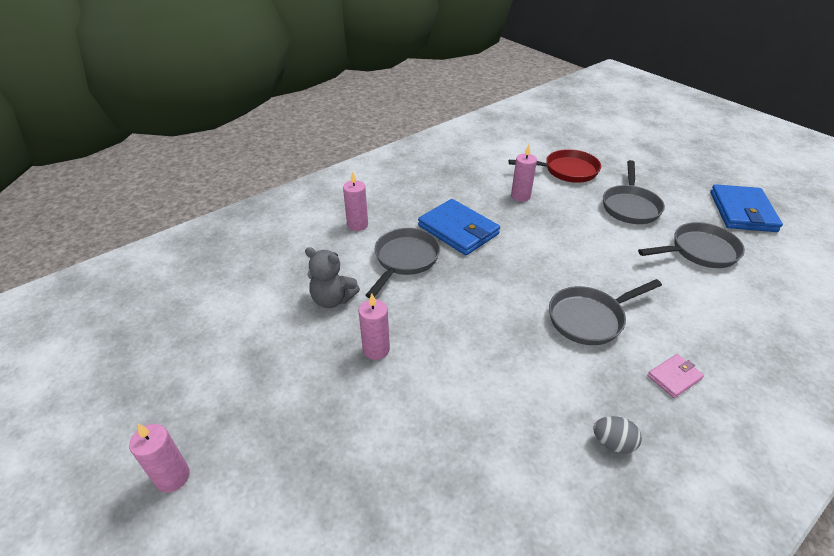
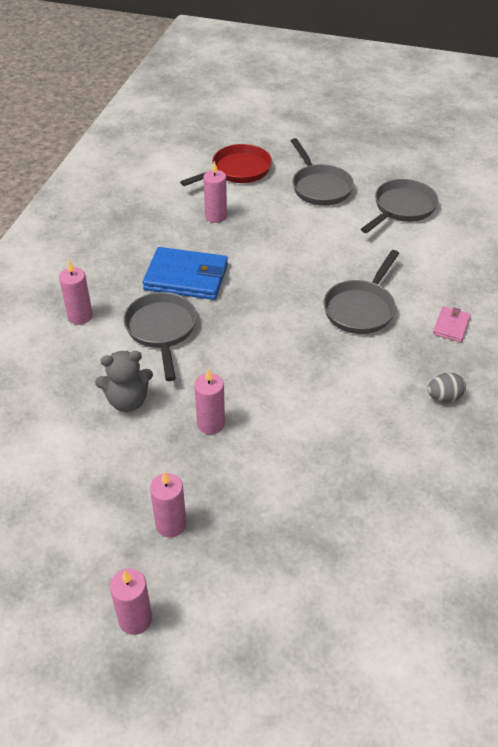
camera: 35 degrees left, 5 degrees up
(271, 414) = (171, 524): none -> pink candle
(742, 212) = (410, 156): blue wallet -> none

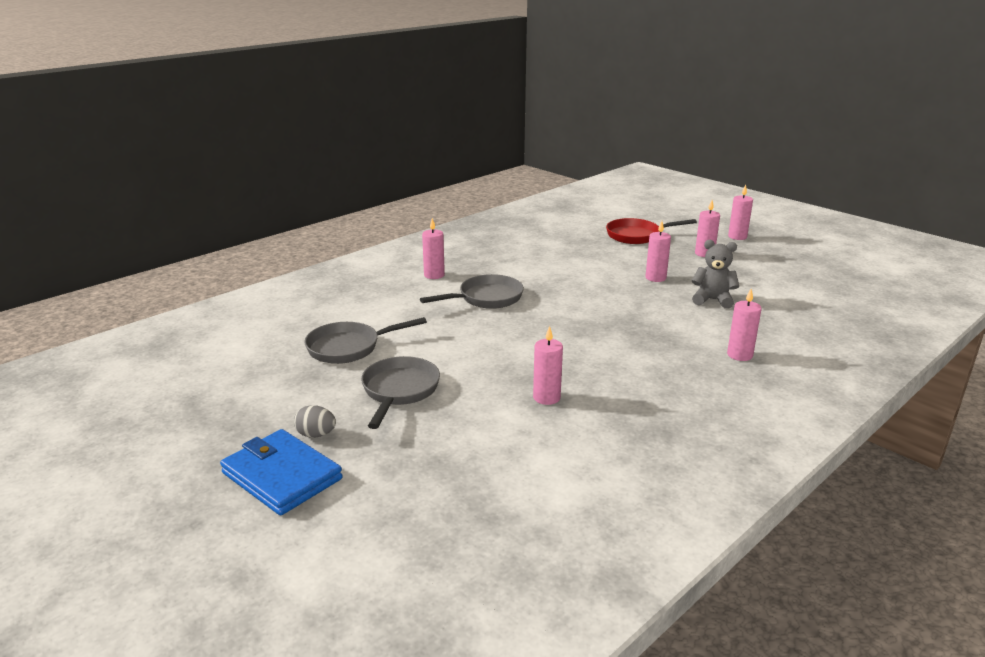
camera: 150 degrees left, 20 degrees down
(162, 330) = (665, 327): grey pan -> none
(186, 277) = (619, 355): blue wallet -> blue wallet (282, 476)
(237, 171) = (472, 441): red pan -> red pan (637, 236)
(444, 397) = (488, 253): grey egg -> grey egg (316, 435)
(451, 326) = (434, 275): pink wallet -> pink candle

